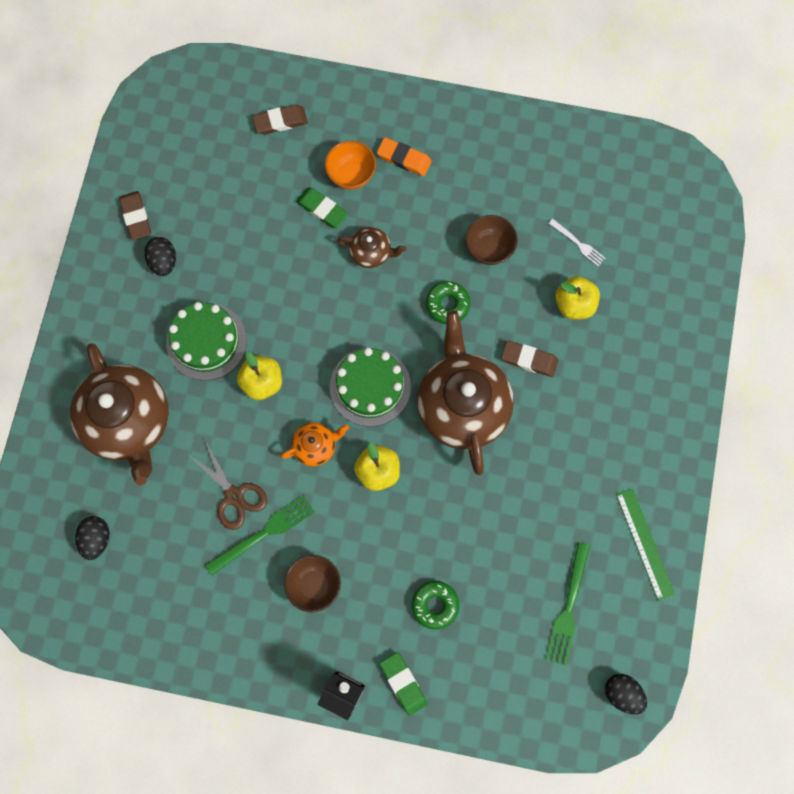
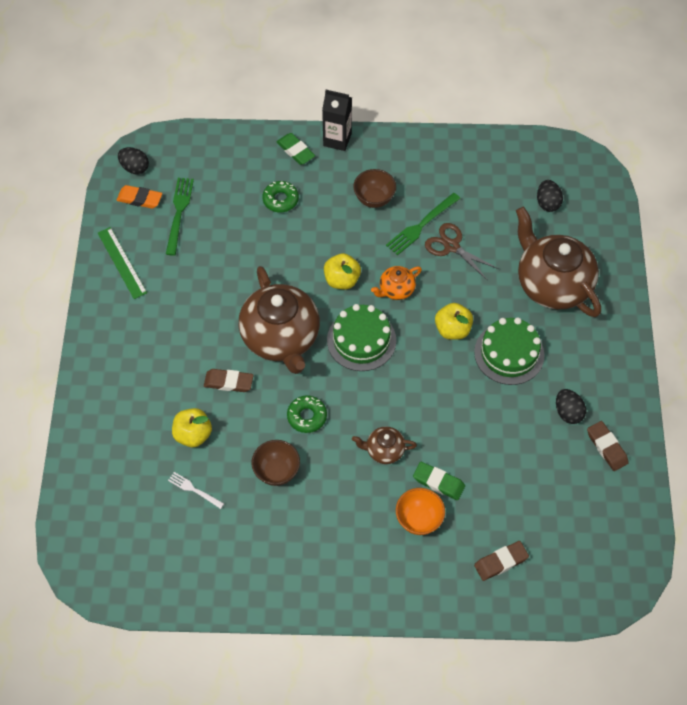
camera: 170 degrees right, 15 degrees down
(404, 159) = (371, 544): orange eraser -> orange eraser (140, 199)

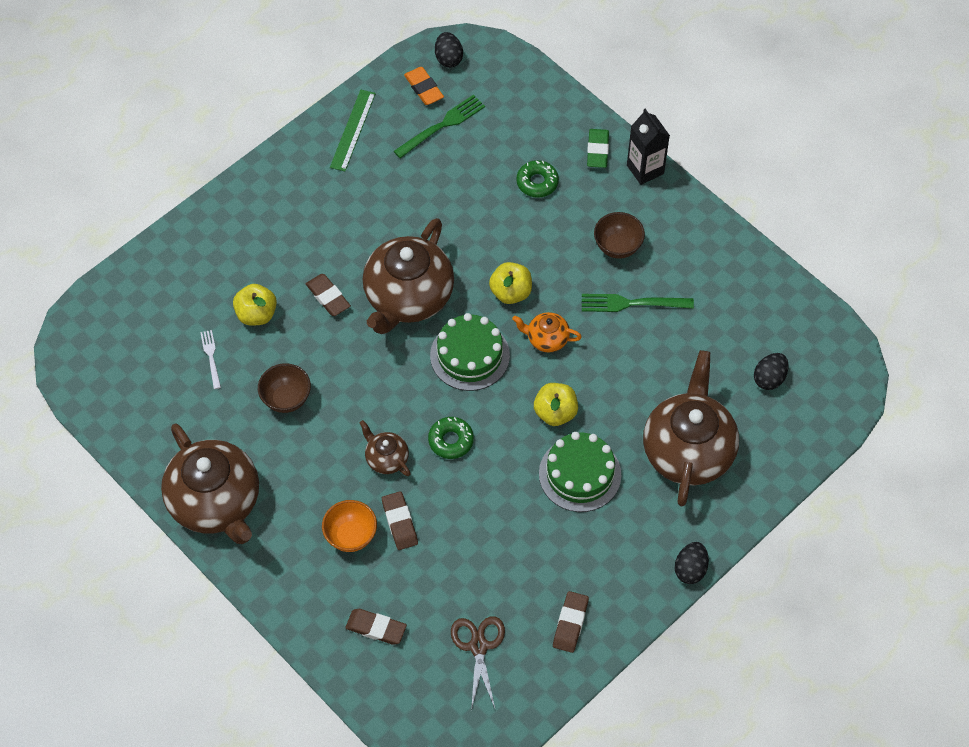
camera: 45 degrees right, 0 degrees up
(307, 416) = (357, 377): green donut -> green donut (451, 440)
(308, 581) = (216, 502): none -> brown teapot
(438, 482) = (399, 522): green eraser -> brown eraser
(451, 246) = (637, 343): brown scissors -> brown scissors (478, 646)
(568, 412) = (572, 566): black egg -> black egg (690, 569)

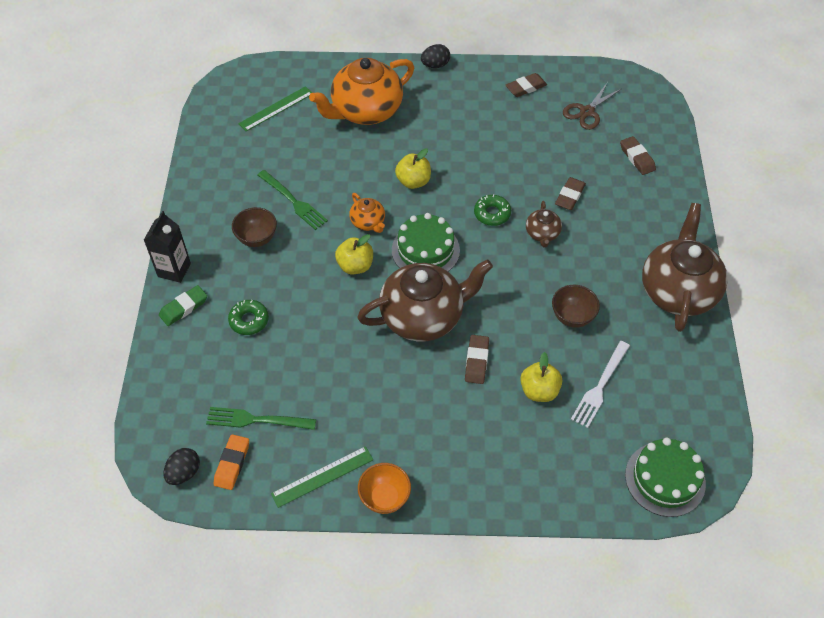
camera: 135 degrees left, 5 degrees down
(211, 357) = (600, 387): white fork -> white fork, size x1.68
(351, 536) = (607, 210): orange bowl -> orange bowl (385, 497)
(580, 474) = (438, 143): green cake -> green cake (665, 479)
(688, 450) = (365, 111): brown teapot -> orange teapot
(769, 378) = (276, 109): black egg -> green ruler

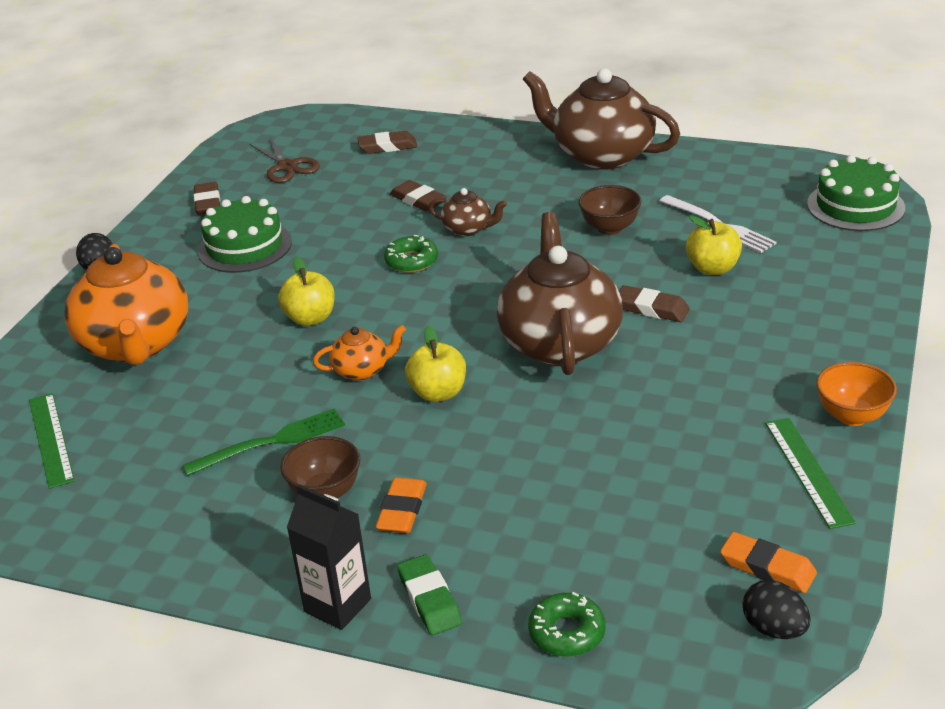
camera: 70 degrees left, 20 degrees down
(249, 277) = (402, 510): none -> orange eraser
(249, 320) = (492, 519): green donut -> green donut (567, 632)
(256, 420) = (691, 531): green fork -> none
(425, 250) = (444, 325): green cake -> green cake (244, 246)

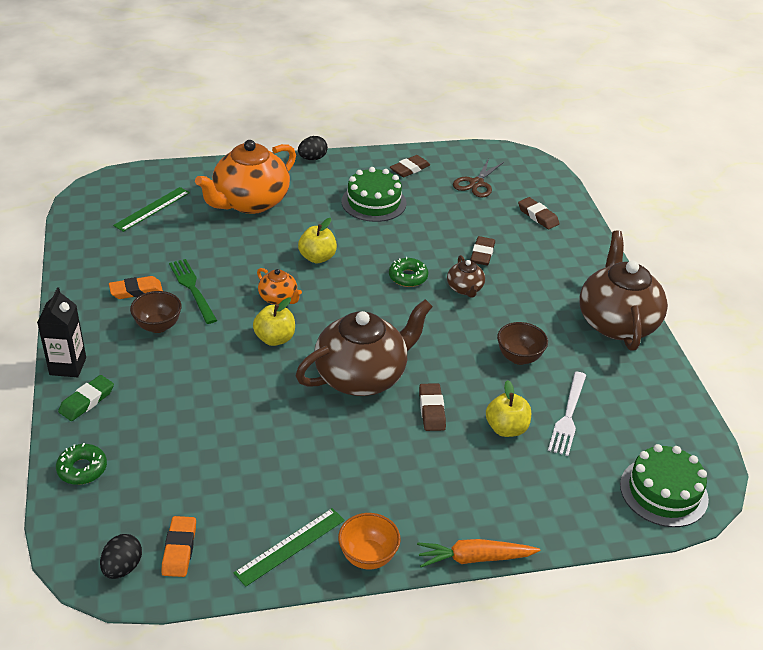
camera: 55 degrees right, 5 degrees up
(272, 441) = (192, 288): green fork -> green fork turned 150 degrees counterclockwise
(402, 510) = (157, 363): orange eraser -> orange eraser (136, 291)
(888, 344) = (474, 558): none -> orange carrot

